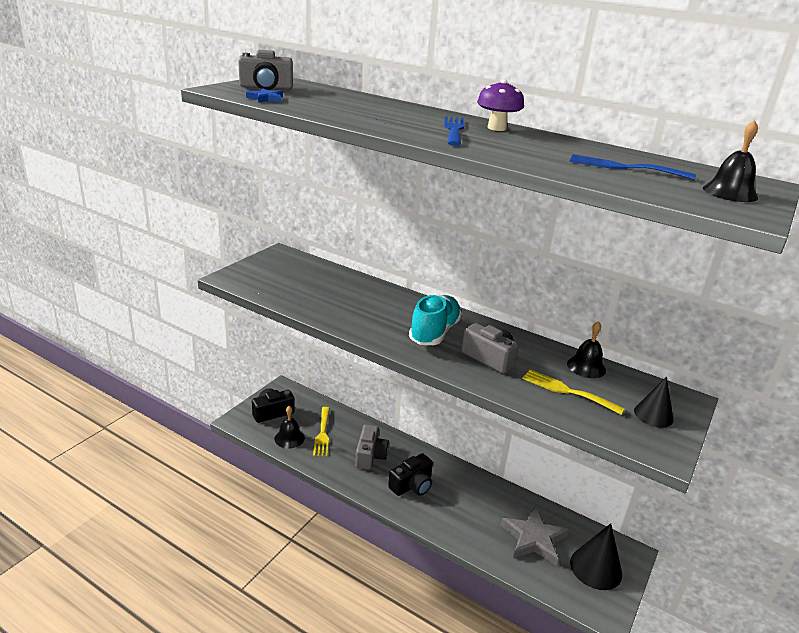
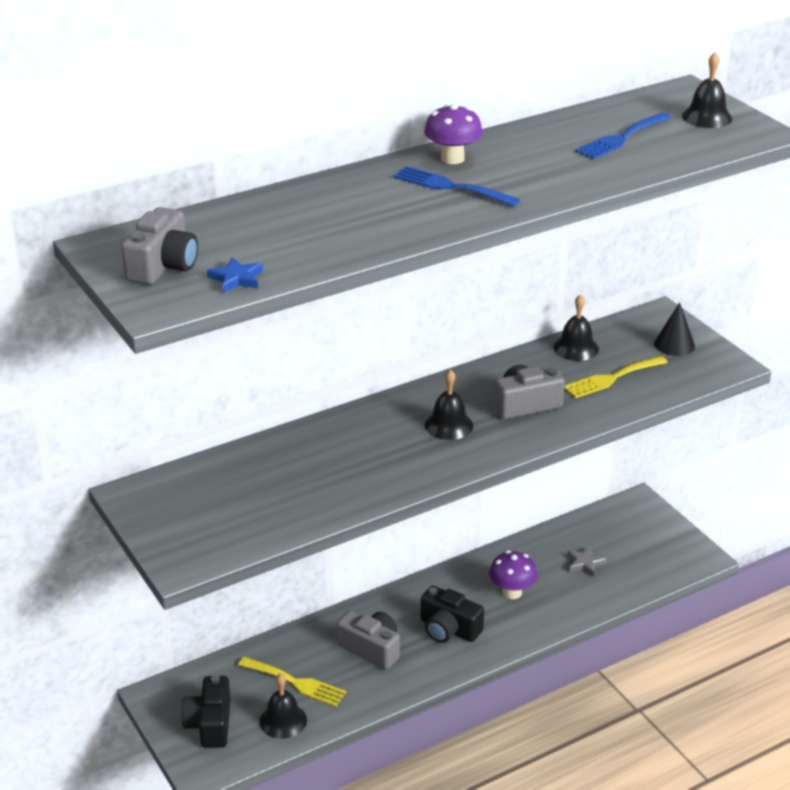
camera: 60 degrees left, 5 degrees up
(412, 485) = (448, 629): black camera -> black camera turned 135 degrees clockwise
(434, 332) = (449, 425): turquoise shoe -> black bell
(471, 506) = (512, 592): none -> purple mushroom
(533, 539) = (585, 563): grey star -> grey star, size x0.48
(596, 568) = (645, 536): black cone -> none

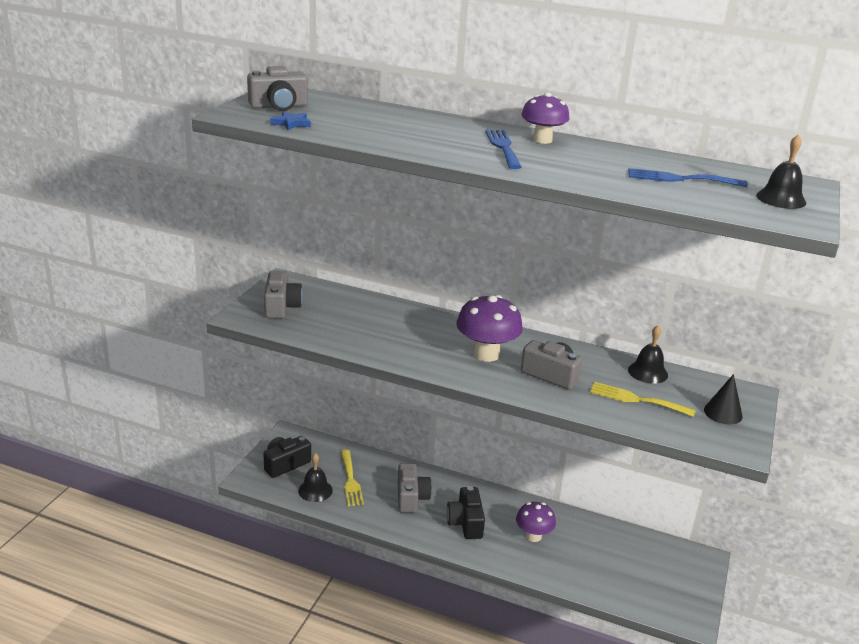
camera: 50 degrees right, 5 degrees down
(193, 522) = (281, 306): none -> grey camera
(449, 425) = (486, 354): black bell -> purple mushroom
(585, 563) = (605, 559): grey star -> none

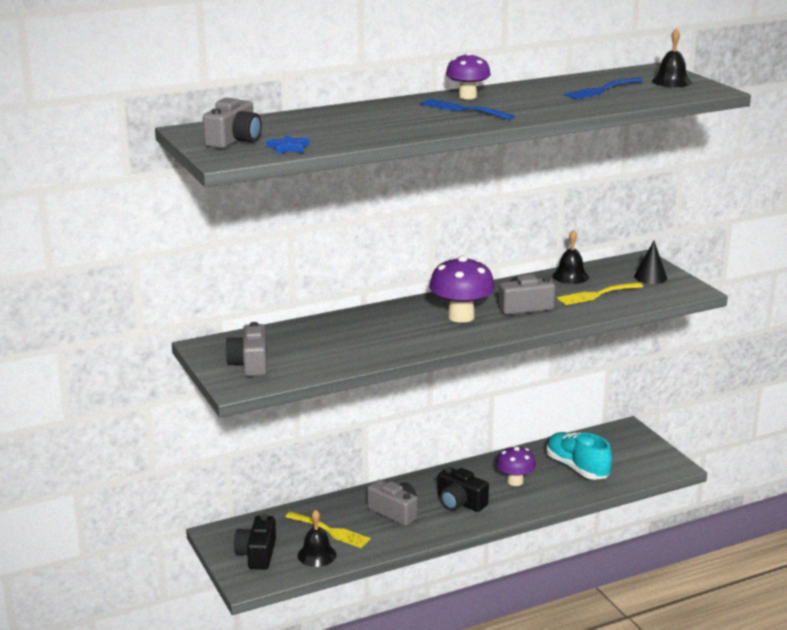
camera: 45 degrees left, 5 degrees down
(281, 306) = (250, 364): grey camera -> grey camera turned 135 degrees counterclockwise
(601, 560) = (577, 468): none -> turquoise shoe

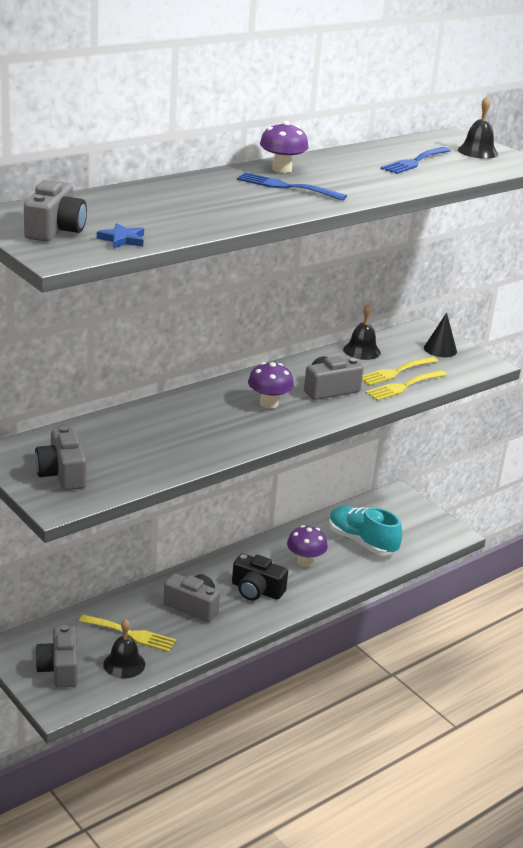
camera: 15 degrees left, 5 degrees up
(257, 554) = (59, 668): black camera -> grey camera
(461, 316) = (269, 403): purple mushroom -> purple mushroom, size x0.66
(599, 307) = (403, 386): none -> yellow fork

